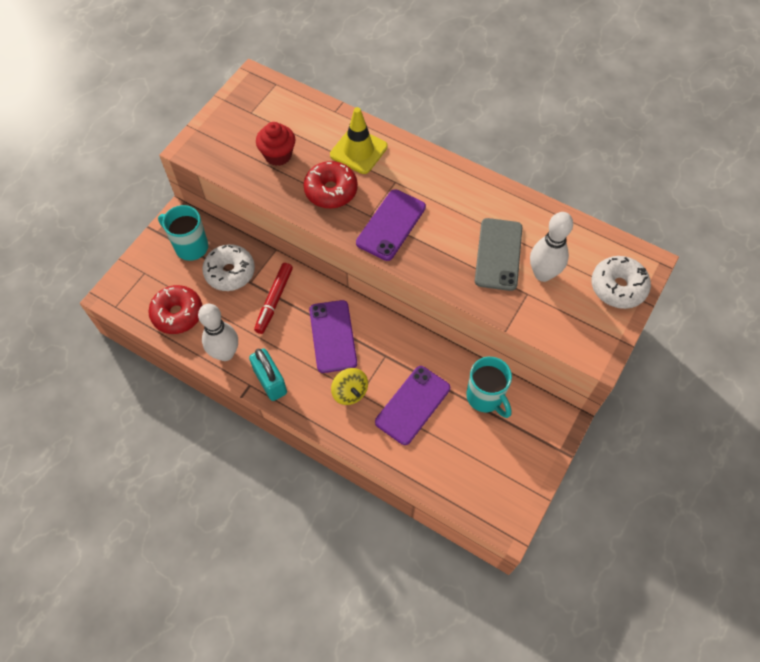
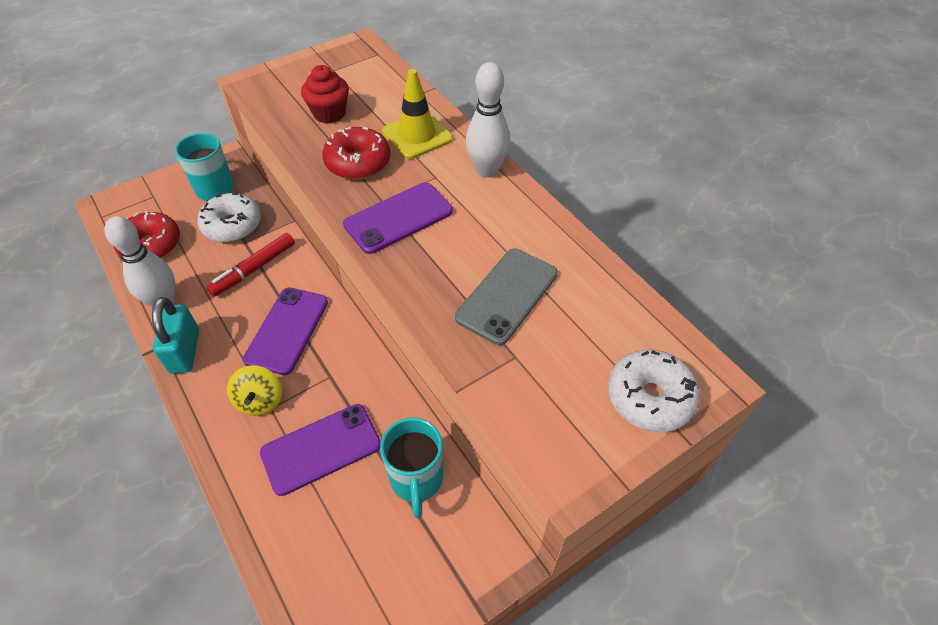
camera: 25 degrees right, 10 degrees down
(543, 274) = (551, 340): white bowling pin -> white bowling pin (487, 170)

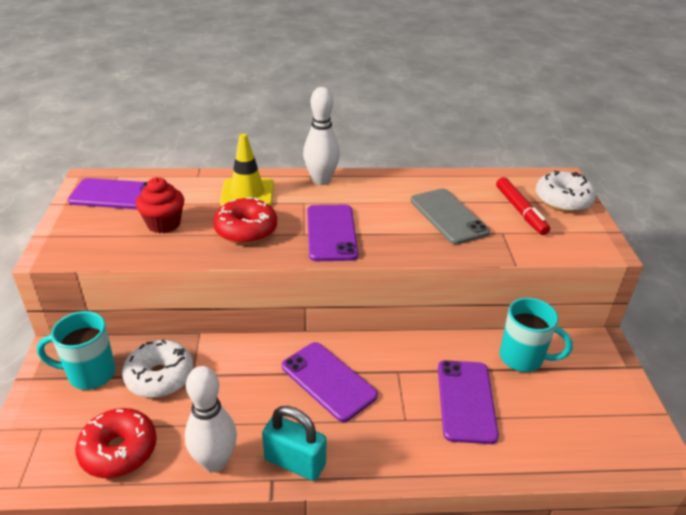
camera: 60 degrees left, 15 degrees down
(254, 269) = (234, 379): red marker -> red marker (520, 211)
(260, 401) = (393, 424): yellow spinning top -> none
(349, 68) = (116, 195): none -> purple phone

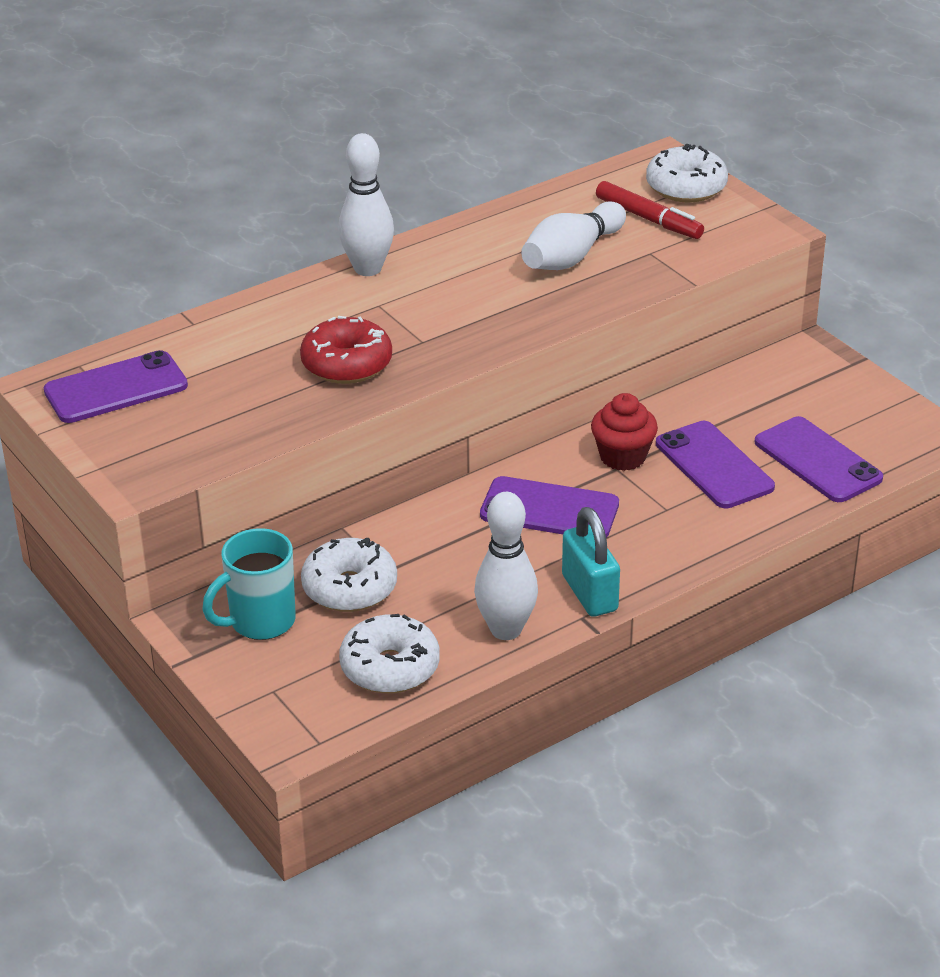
camera: 30 degrees left, 0 degrees up
(119, 450) = (390, 667): red donut -> white donut
(164, 224) = (232, 397): red cupcake -> red cupcake (623, 457)
(247, 194) = (292, 321): yellow traffic cone -> none
(295, 462) = (589, 593): turquoise padlock -> turquoise padlock turned 75 degrees clockwise
(331, 233) = (454, 328): purple phone -> purple phone (818, 460)
(448, 216) = (572, 256): grey phone -> white bowling pin
(523, 358) = (740, 400): turquoise mug -> none

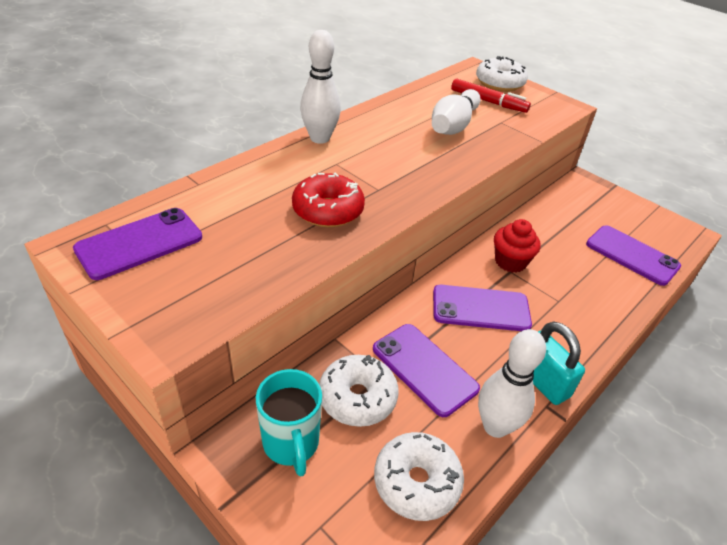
camera: 15 degrees left, 5 degrees up
(260, 622) = (291, 444): turquoise mug -> turquoise mug turned 60 degrees counterclockwise
(714, 465) = (571, 264): purple phone -> purple phone (424, 369)

